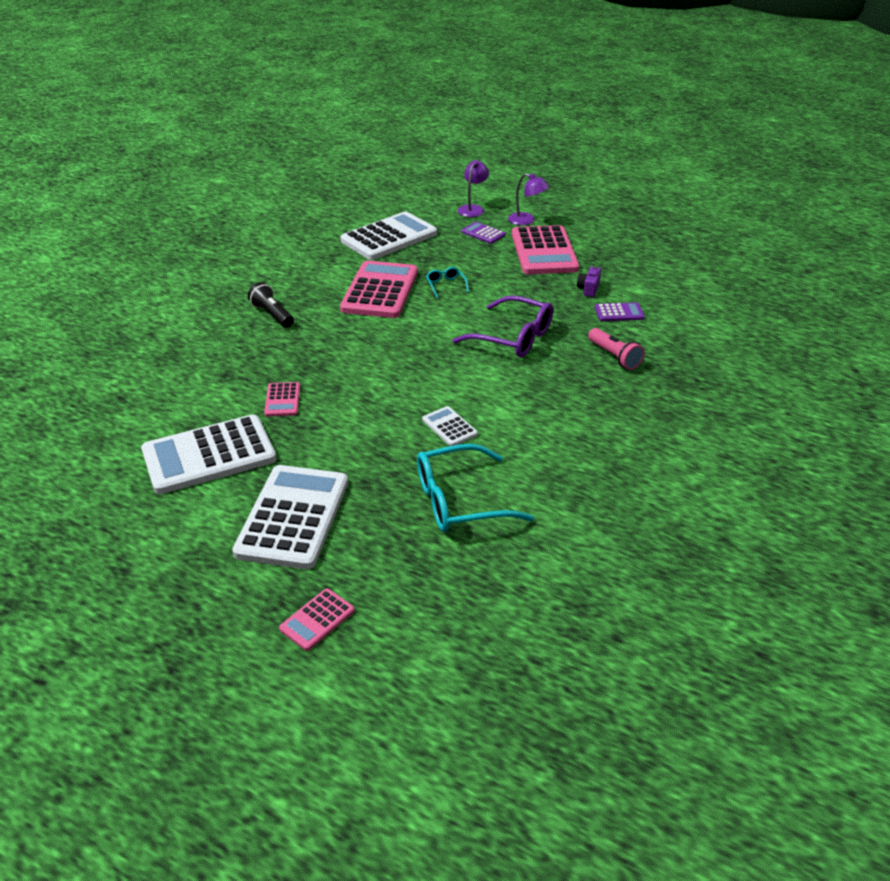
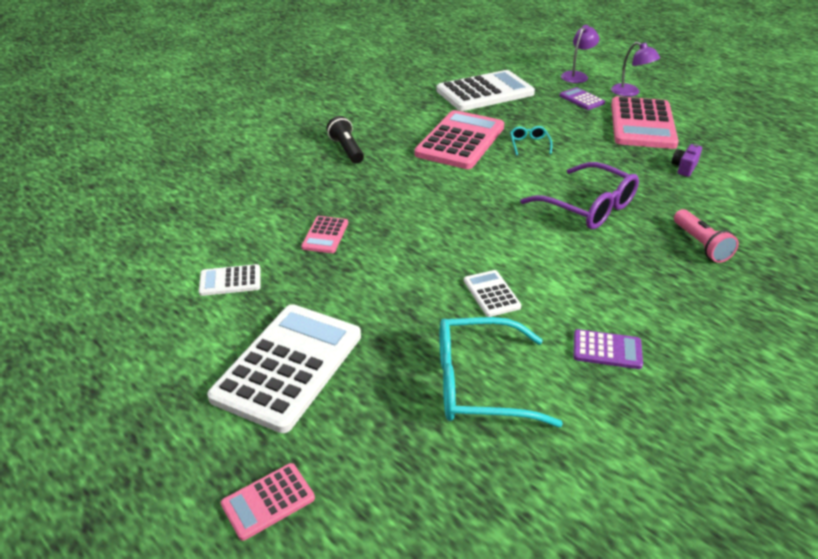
camera: 15 degrees right, 0 degrees up
(209, 455) = (230, 281): white calculator -> white calculator, size x0.46
(619, 313) = (715, 197): purple calculator -> purple calculator (607, 350)

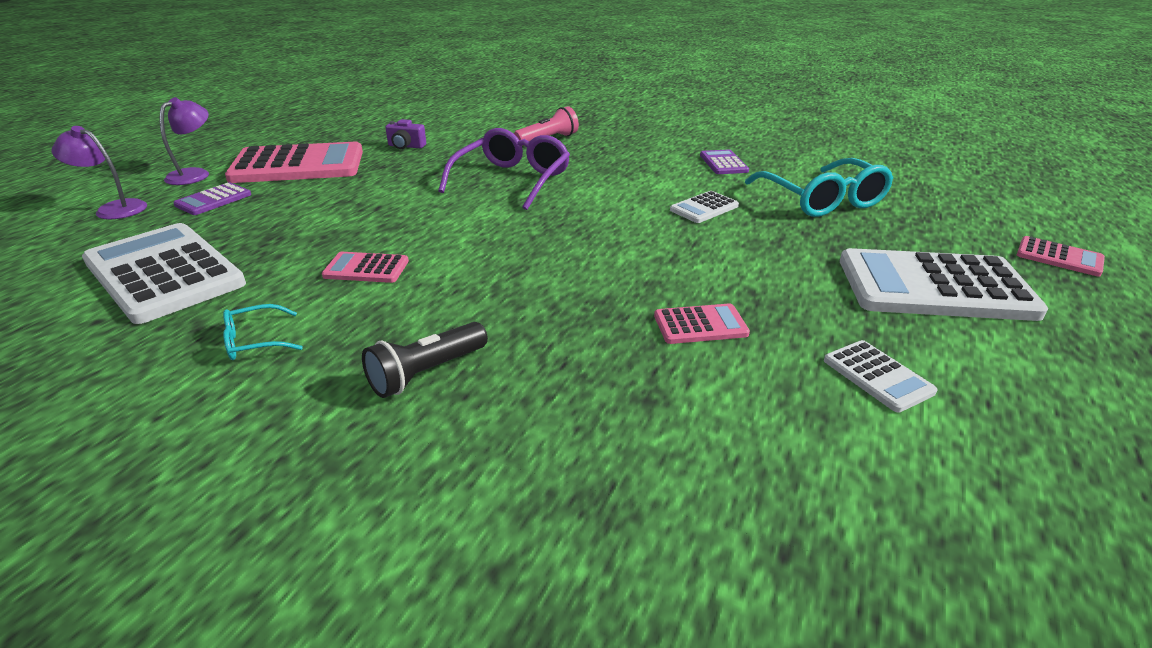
camera: 110 degrees left, 5 degrees down
(460, 141) = (366, 269): pink calculator -> pink calculator, size x0.46
(529, 144) = (368, 220): turquoise glasses -> turquoise glasses (255, 341)

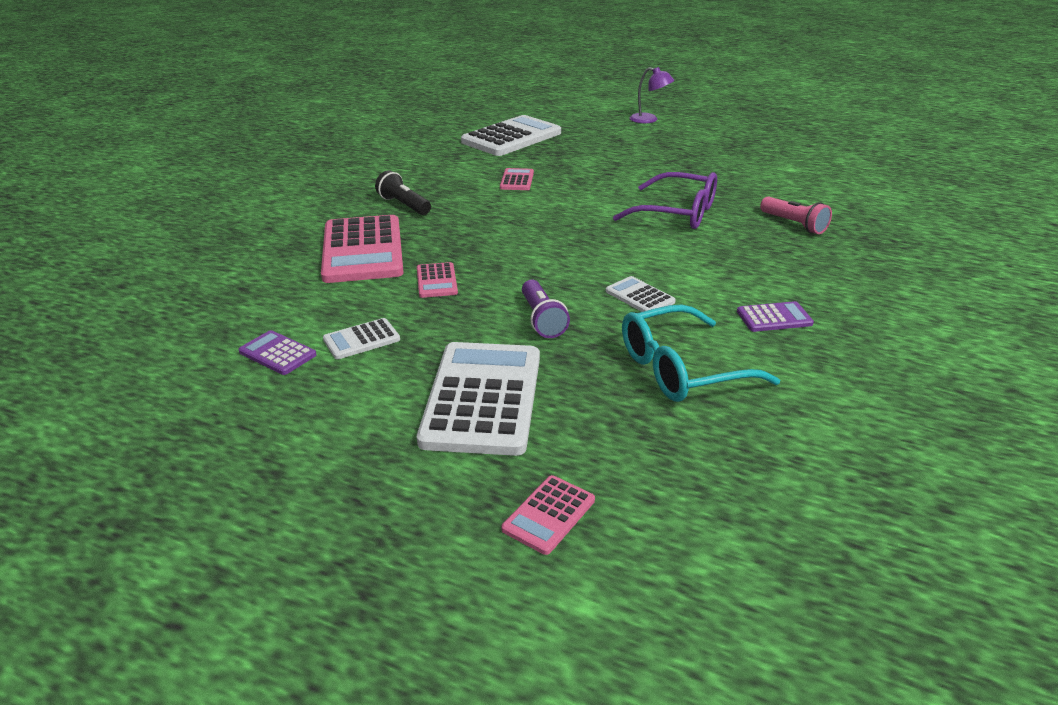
camera: 90 degrees right, 0 degrees up
(114, 208) = (590, 113): purple lamp -> none
(213, 200) = (609, 131): purple calculator -> purple calculator (277, 353)
(255, 341) = (441, 166): turquoise glasses -> none
(298, 165) = (678, 142): pink calculator -> pink calculator (363, 250)
(406, 146) = (738, 170): purple camera -> none
(769, 256) = (542, 319): none -> purple flashlight

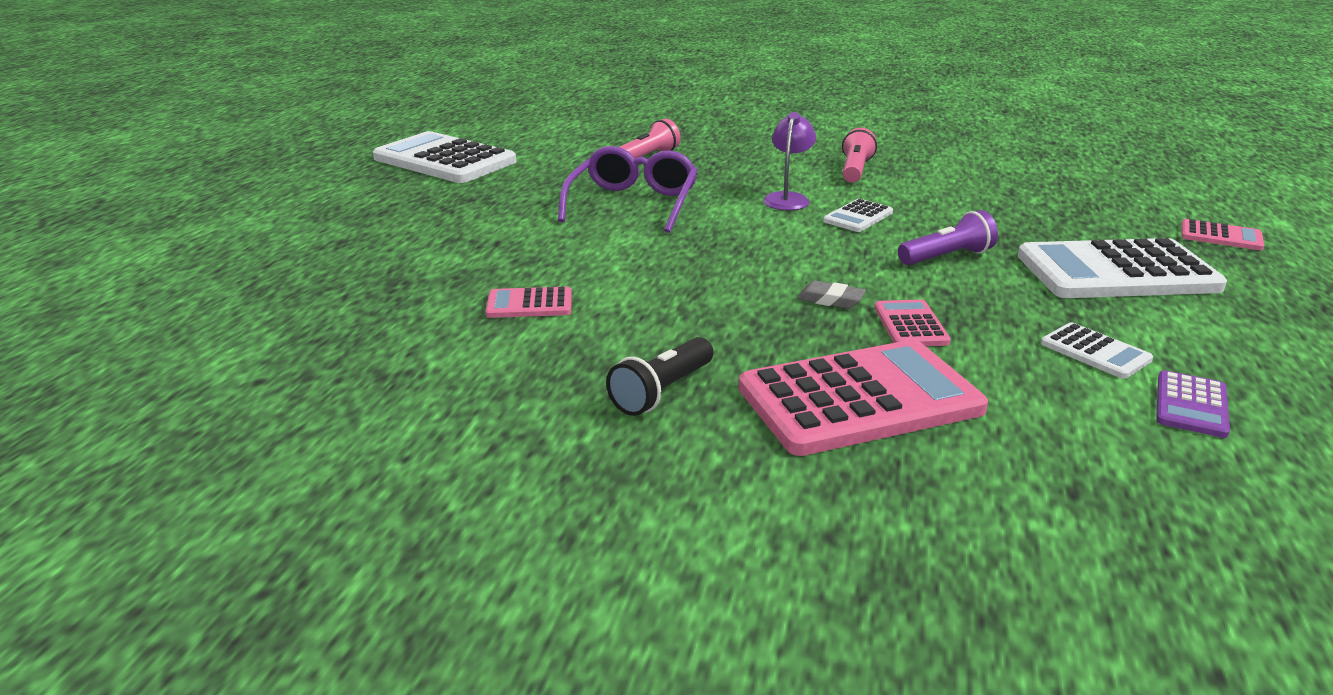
camera: 100 degrees left, 5 degrees down
(437, 281) = (910, 325): pink calculator -> pink calculator turned 75 degrees counterclockwise
(485, 261) = (830, 300): none -> grey eraser
(511, 137) = (297, 328): white calculator -> white calculator (444, 160)
(649, 120) = (246, 223): purple lamp -> purple lamp (787, 198)
(681, 369) = (975, 200): turquoise glasses -> none
(774, 318) = (855, 170): purple calculator -> pink flashlight

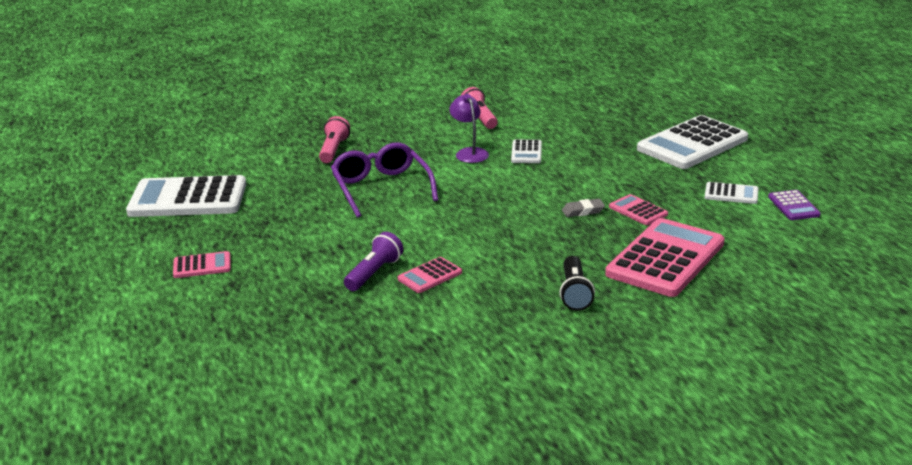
camera: 35 degrees left, 0 degrees up
(946, 257) = (605, 163): purple flashlight -> purple flashlight (374, 273)
(1221, 236) = (714, 104): pink calculator -> pink calculator (202, 266)

